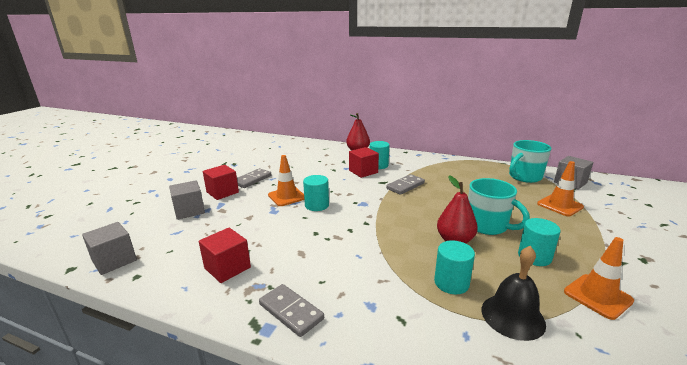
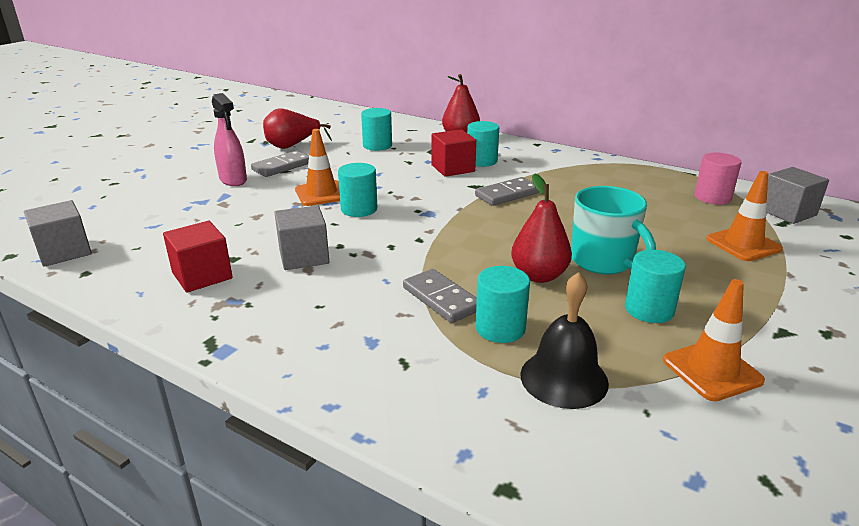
camera: 10 degrees right, 5 degrees up
(189, 211) = (179, 200): grey cube -> grey cube (304, 256)
(222, 192) = (233, 180): red cube -> pink spray bottle
(253, 165) = (292, 146): none -> red pear
(291, 311) = (262, 335): grey domino -> grey domino (441, 299)
(309, 160) = (377, 146): none -> turquoise cylinder
(524, 177) = (712, 197): turquoise mug -> pink cylinder

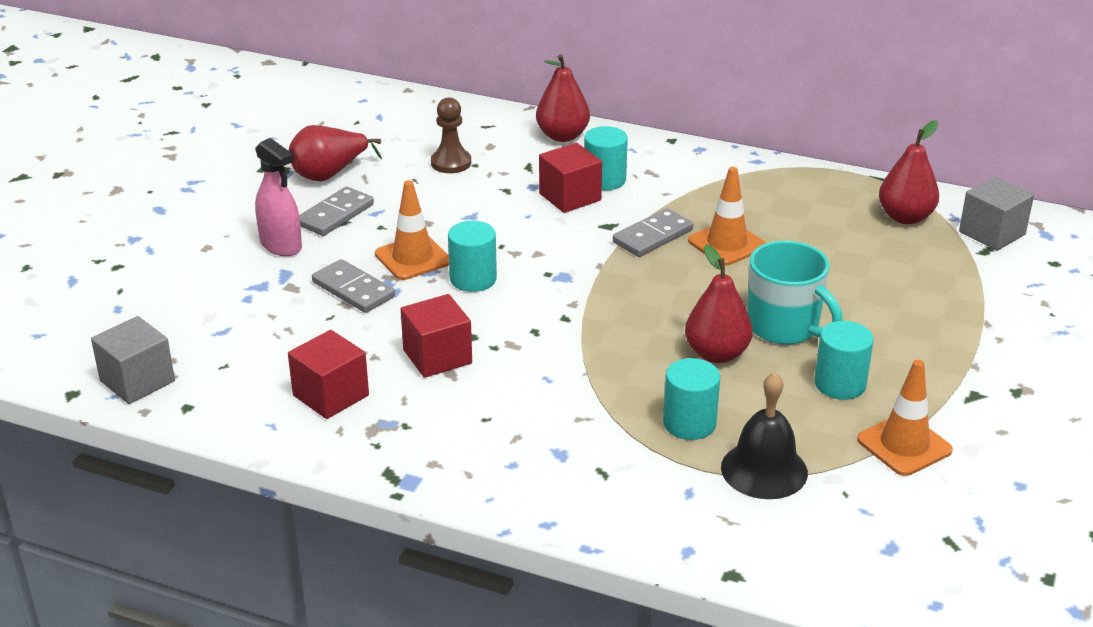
camera: 10 degrees left, 5 degrees up
(304, 256) = (437, 357): grey cube -> red cube
(377, 146) = (451, 163): turquoise cylinder -> brown pawn
(441, 299) = (617, 395): grey domino -> grey domino (353, 290)
(712, 197) = (905, 217): pink cylinder -> red pear
(743, 244) = (939, 287): orange traffic cone -> orange traffic cone (727, 244)

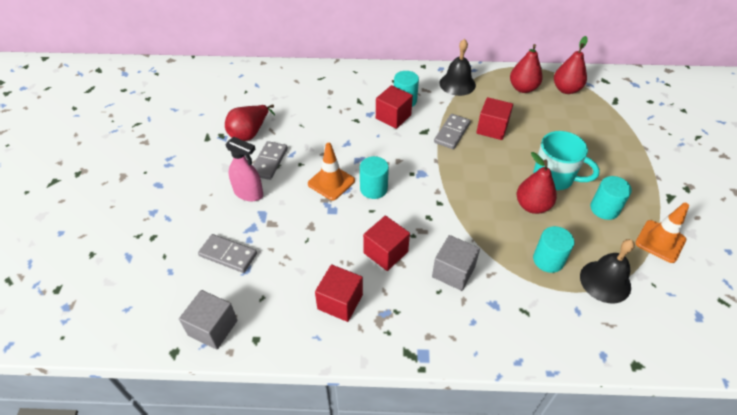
camera: 20 degrees left, 15 degrees up
(353, 290) = (309, 215): grey domino -> grey domino (228, 255)
(451, 163) = (315, 108): brown pawn -> none
(562, 136) = (365, 76): red pear -> red pear (523, 88)
(712, 174) = (457, 84): none -> black bell
(727, 244) = (492, 128): orange traffic cone -> red cube
(992, 233) = (611, 89): grey cube -> grey cube (453, 272)

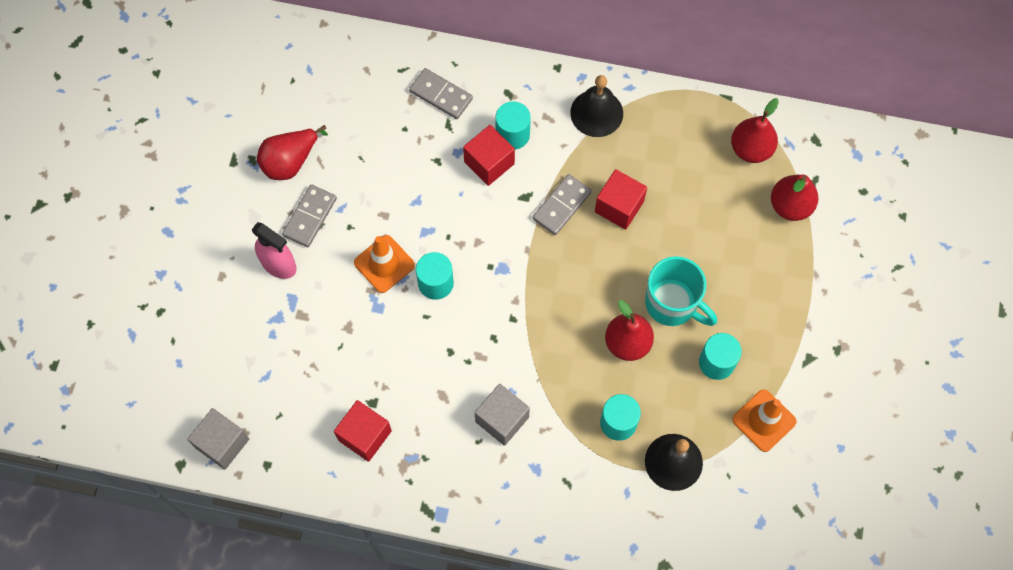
camera: 10 degrees right, 20 degrees up
(228, 255) = (246, 352): grey domino -> grey domino (441, 95)
(385, 252) = (430, 379): red cube -> none
(523, 88) = (689, 137): red pear -> red pear (790, 206)

